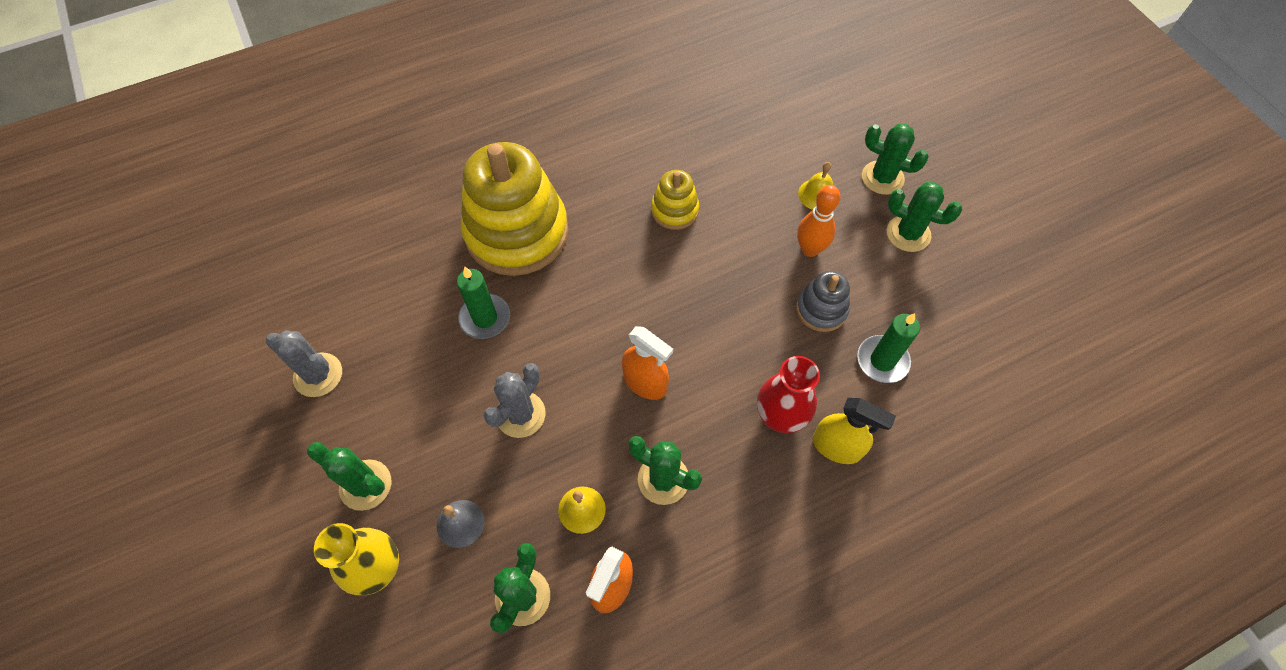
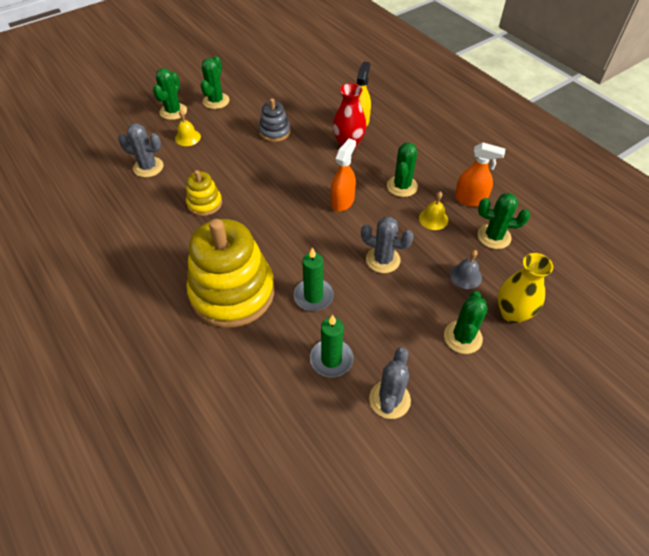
camera: 100 degrees left, 10 degrees down
(757, 149) = (148, 167): none -> grey cactus
(809, 249) = (231, 138): orange bowling pin -> none
(882, 361) = (303, 109): green candle -> green candle (331, 359)

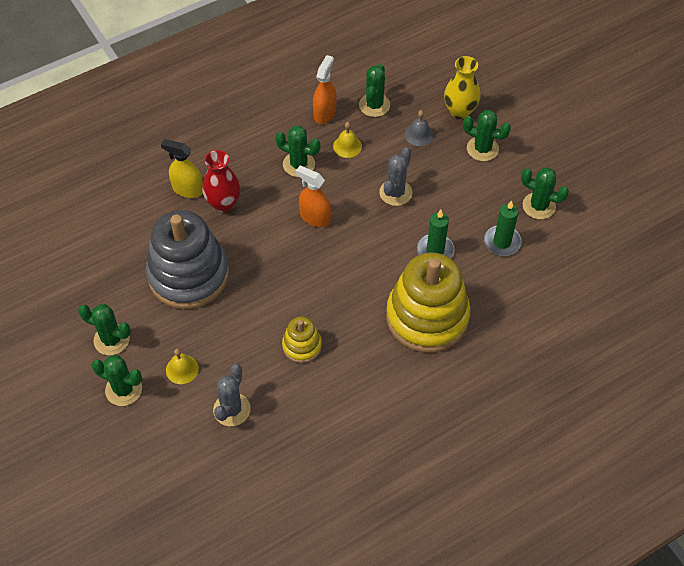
camera: 85 degrees left, 5 degrees up
(274, 132) = (188, 275): grey stacking toy -> grey stacking toy, size x2.13
(389, 399) = (539, 206): grey cactus -> green cactus

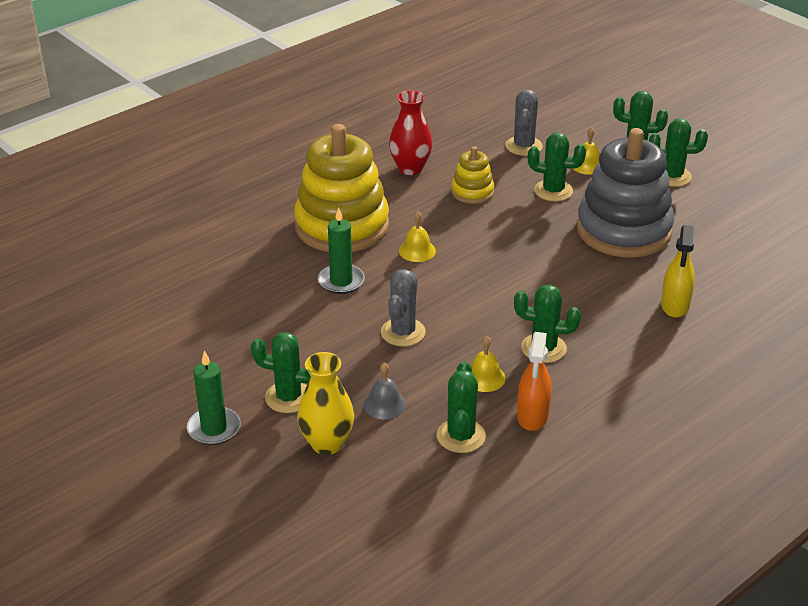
camera: 170 degrees right, 20 degrees down
(187, 189) = (675, 305): yellow spray bottle -> yellow spray bottle turned 90 degrees clockwise
(223, 203) = (621, 296): red vase -> red vase (410, 168)
(315, 217) = (499, 296): orange spray bottle -> none
(368, 276) = (417, 250): none -> yellow bell
(502, 242) = (258, 298): green candle -> green candle (214, 428)
(539, 206) = (208, 340): green cactus -> green cactus (553, 191)

